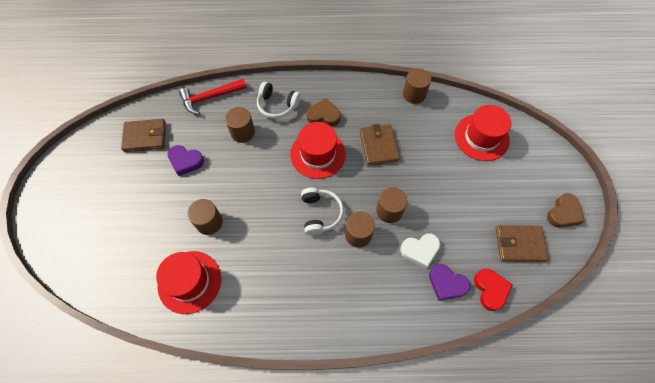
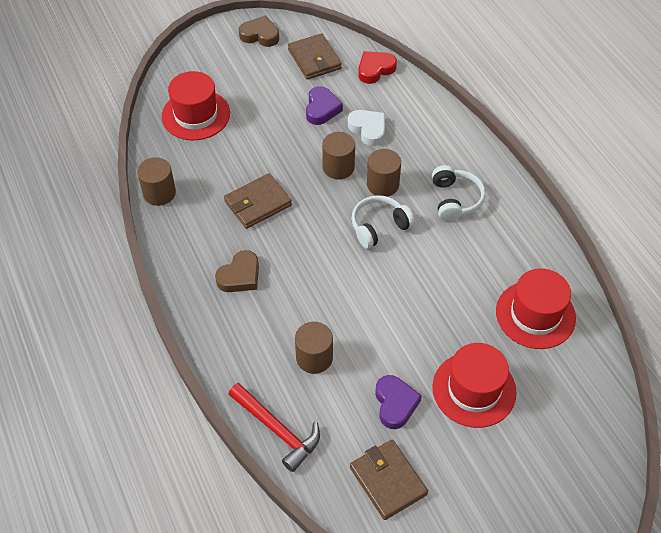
camera: 115 degrees left, 10 degrees down
(209, 222) = (458, 331): brown cylinder -> none
(277, 105) = (249, 336): white headphones -> white headphones (455, 199)
(318, 154) = (302, 259): red hat -> red hat (474, 389)
(324, 115) = (240, 276): brown heart -> brown heart turned 120 degrees counterclockwise
(446, 284) = (390, 101): purple heart -> purple heart (322, 109)

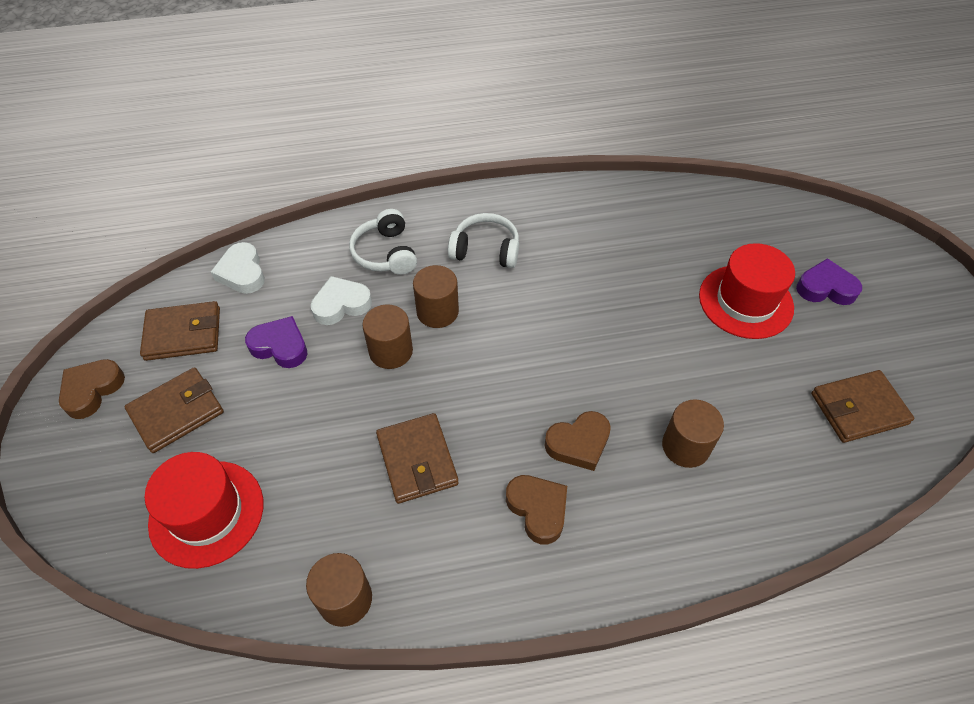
camera: 75 degrees left, 0 degrees up
(257, 78) = (177, 412): none -> brown wallet
(277, 430) = (789, 512): red hammer -> none
(297, 290) = (578, 443): none -> brown heart
(375, 69) = (242, 273): red heart -> white heart
(379, 227) = (502, 331): white headphones -> white headphones (385, 253)
(395, 404) = (758, 377): purple heart -> purple heart (825, 288)
(535, 314) = (658, 227): red hat -> none

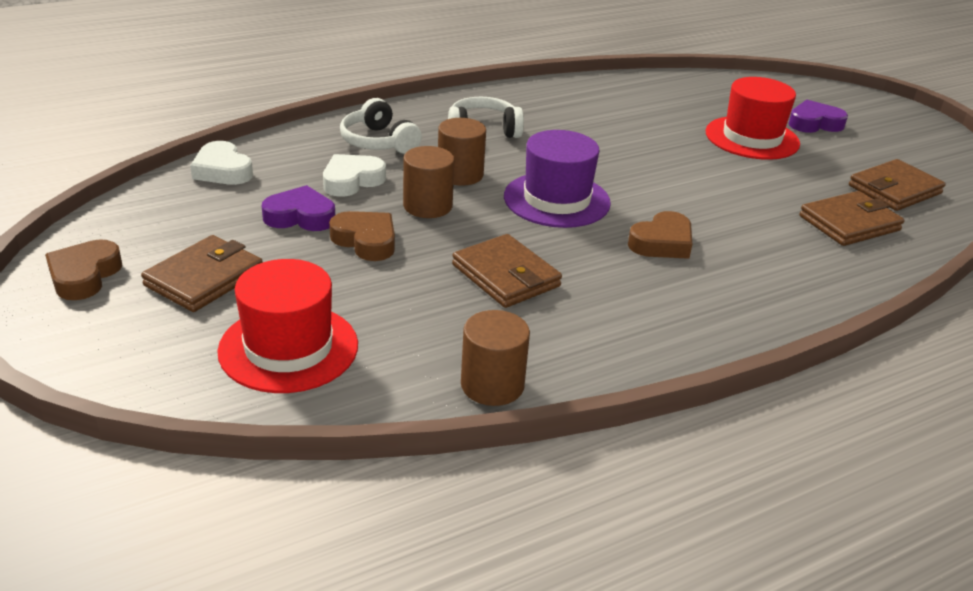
camera: 20 degrees left, 20 degrees down
(183, 334) = (177, 221): brown wallet -> brown wallet (849, 223)
(509, 363) = (556, 200): none -> purple hat
(538, 509) = (652, 291): brown heart -> brown heart (366, 241)
(685, 446) = (763, 231): brown cylinder -> none

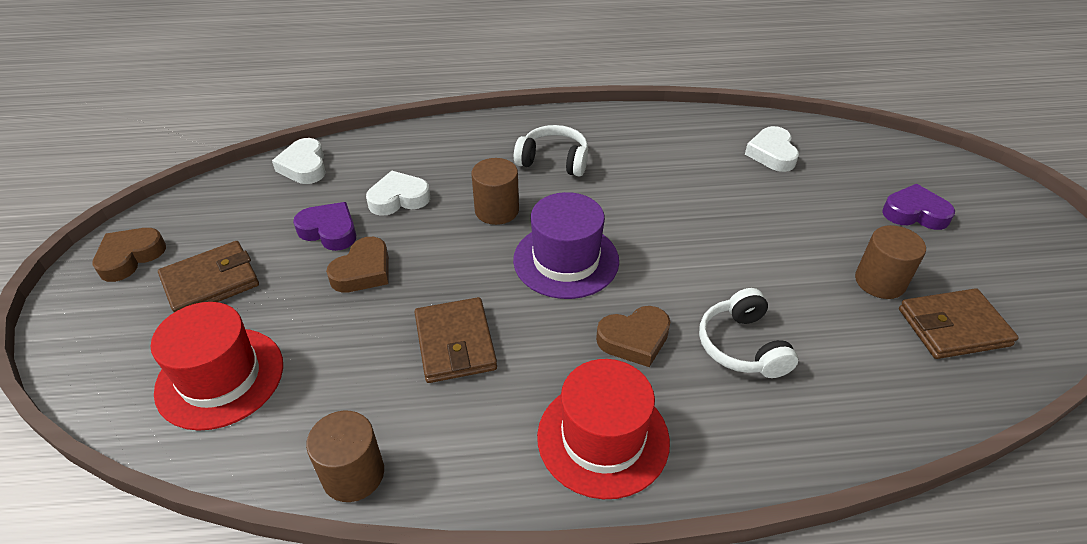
camera: 25 degrees right, 10 degrees up
(366, 241) = (363, 271): brown heart -> brown heart turned 60 degrees clockwise
(378, 142) = (451, 158): white headphones -> white headphones (742, 346)
(427, 206) = (443, 242): brown cylinder -> brown cylinder (880, 281)
(673, 99) = (772, 154): none -> white heart
(752, 138) = (826, 220): red hat -> red hat (603, 438)
(849, 223) = (864, 363): brown wallet -> none

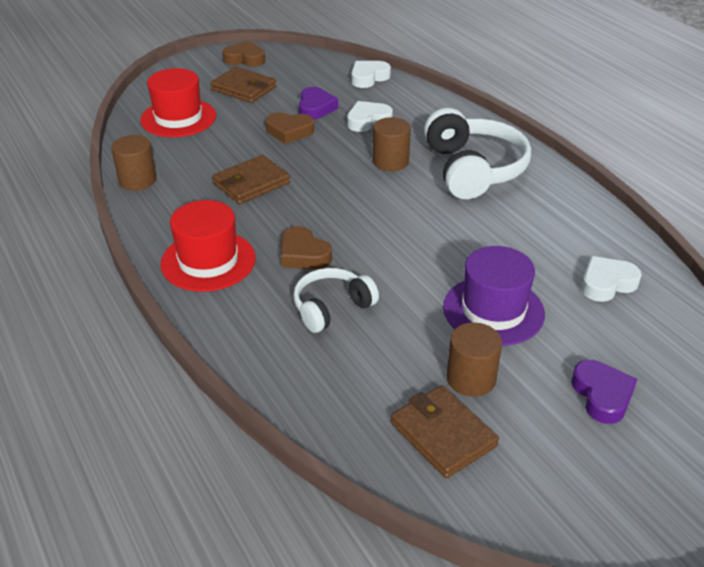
camera: 65 degrees right, 5 degrees down
(398, 199) = (368, 121): white heart -> white heart turned 75 degrees counterclockwise
(553, 161) = (473, 169): white headphones -> white headphones, size x1.71
(566, 260) = (362, 205): purple hat -> purple hat (493, 310)

